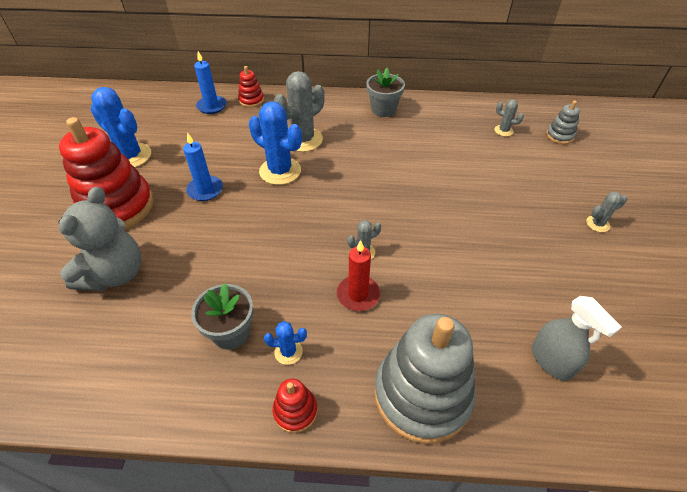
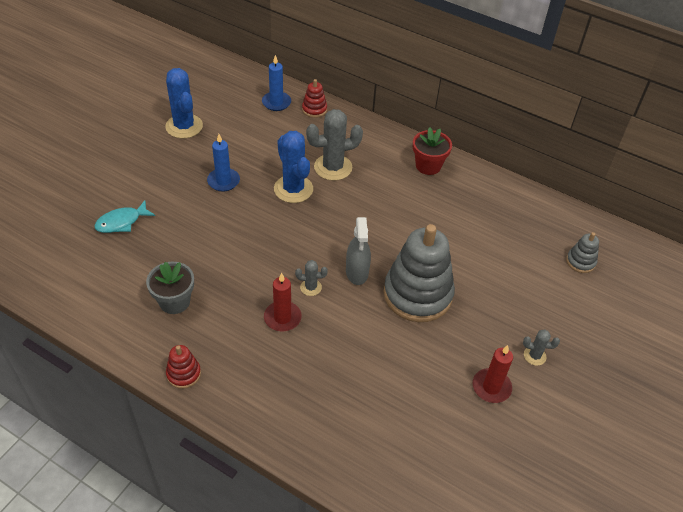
camera: 25 degrees right, 0 degrees up
(115, 274) = (121, 222): grey teddy bear -> turquoise fish
(117, 207) = (151, 168): red stacking toy -> none
(288, 352) = (204, 334): blue cactus -> none
(383, 109) = (428, 166): grey flower pot -> red flower pot
(422, 394) = (276, 407): grey stacking toy -> grey stacking toy (417, 294)
(503, 131) = (528, 233): grey cactus -> none
(551, 361) = (390, 435): grey spray bottle -> grey spray bottle (357, 272)
(591, 268) = (491, 387): none -> red candle

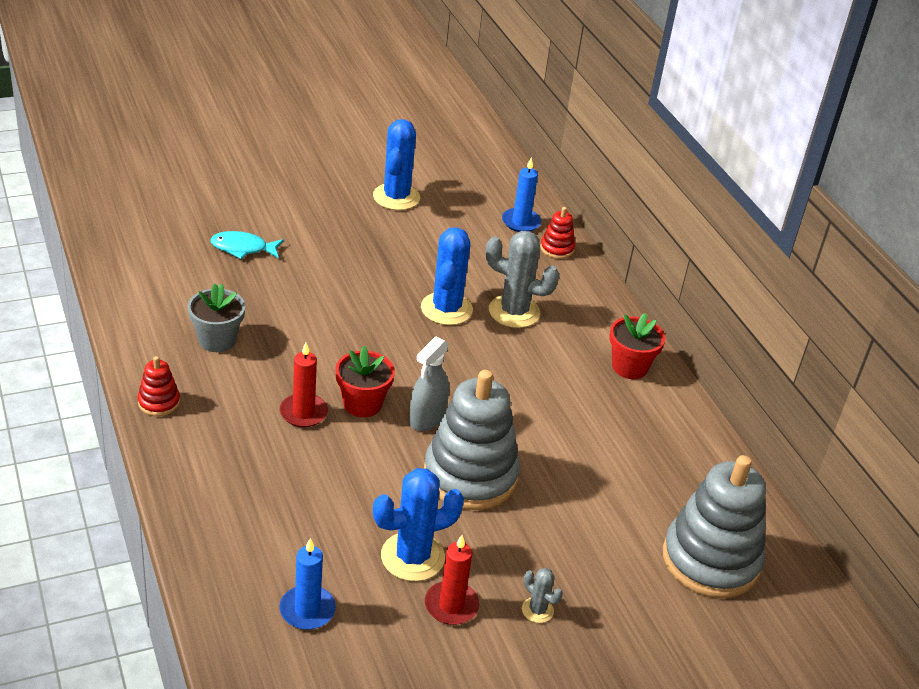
camera: 35 degrees right, 10 degrees down
(223, 181) = (381, 265): blue candle -> blue candle (307, 610)
(311, 287) = (362, 404): grey cactus -> red flower pot
(441, 371) = (412, 557): none -> blue cactus
(580, 262) = (710, 560): grey stacking toy -> grey stacking toy, size x2.24

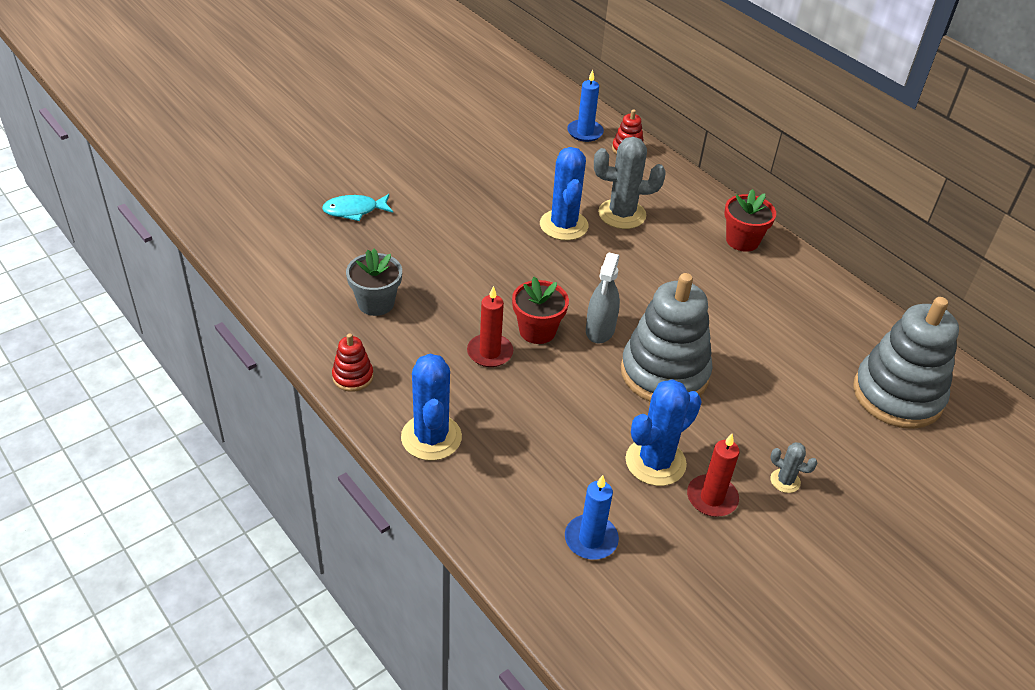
camera: 15 degrees left, 5 degrees up
(396, 197) = (467, 133): blue cactus -> blue cactus (431, 437)

